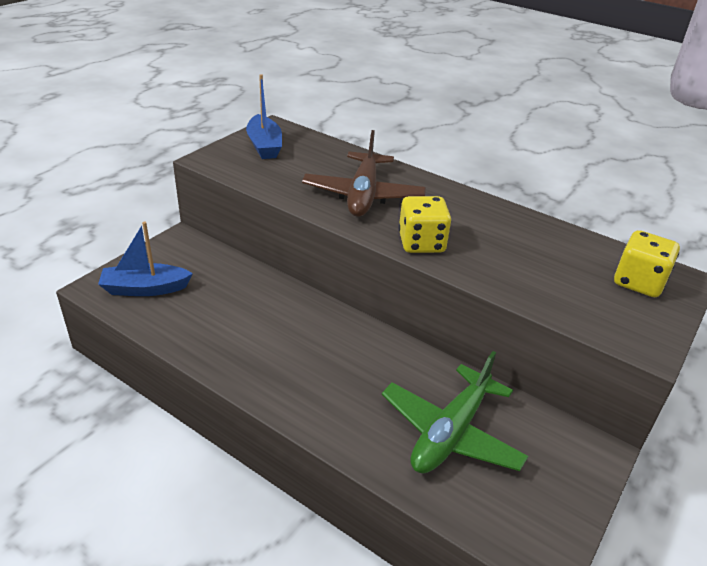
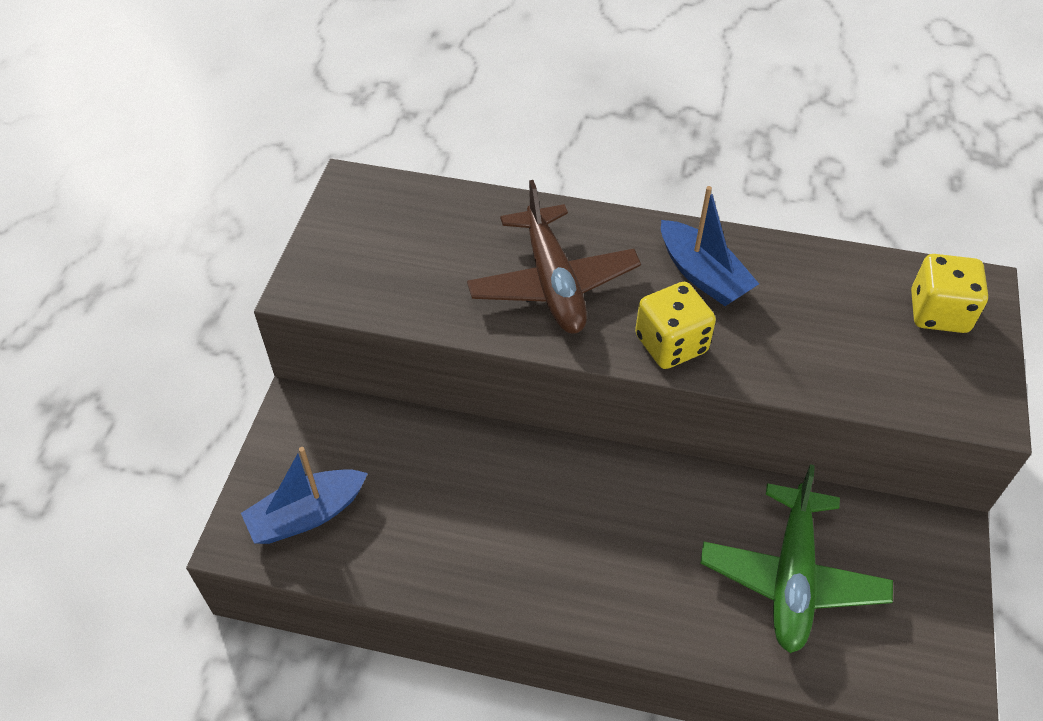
camera: 20 degrees left, 15 degrees up
(264, 146) = (363, 232): blue boat -> blue boat (702, 275)

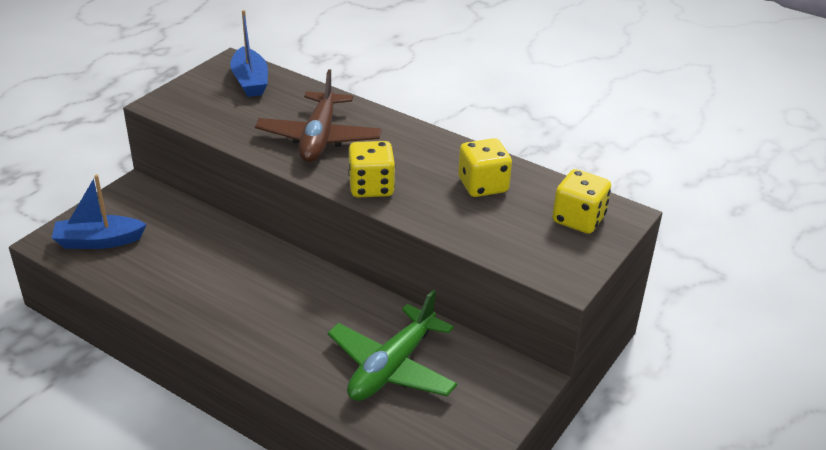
camera: 20 degrees right, 15 degrees down
(702, 275) = (424, 159): blue boat -> blue boat (250, 81)
(799, 295) = (483, 185): none -> yellow dice

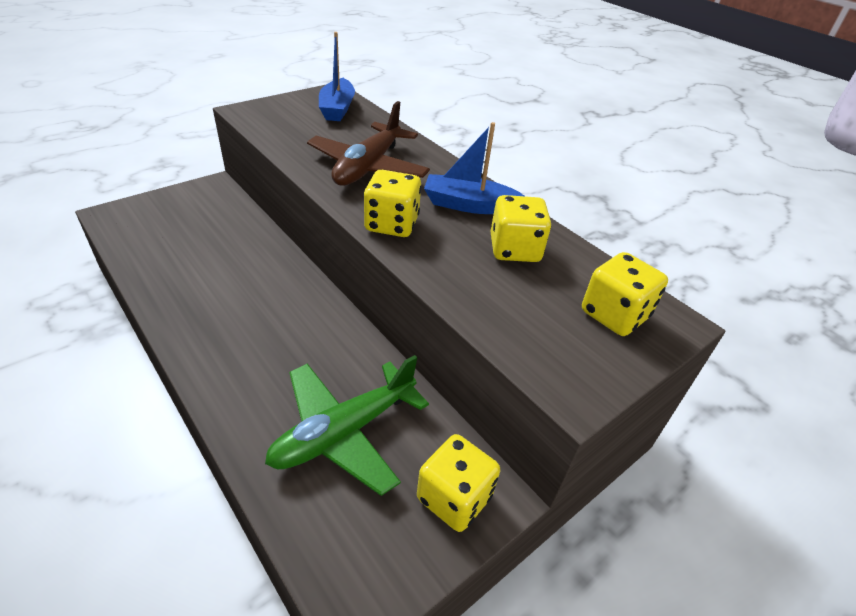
camera: 15 degrees right, 5 degrees up
(99, 241) = (150, 224): blue boat -> blue boat (468, 205)
(498, 388) = (454, 497): none -> yellow dice

